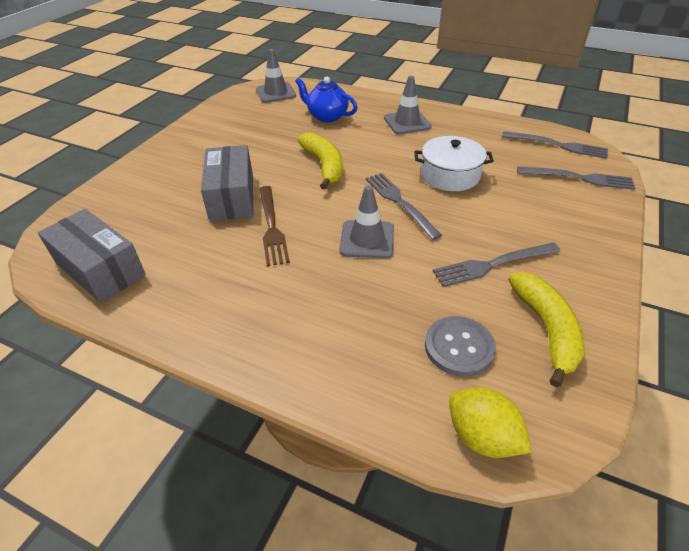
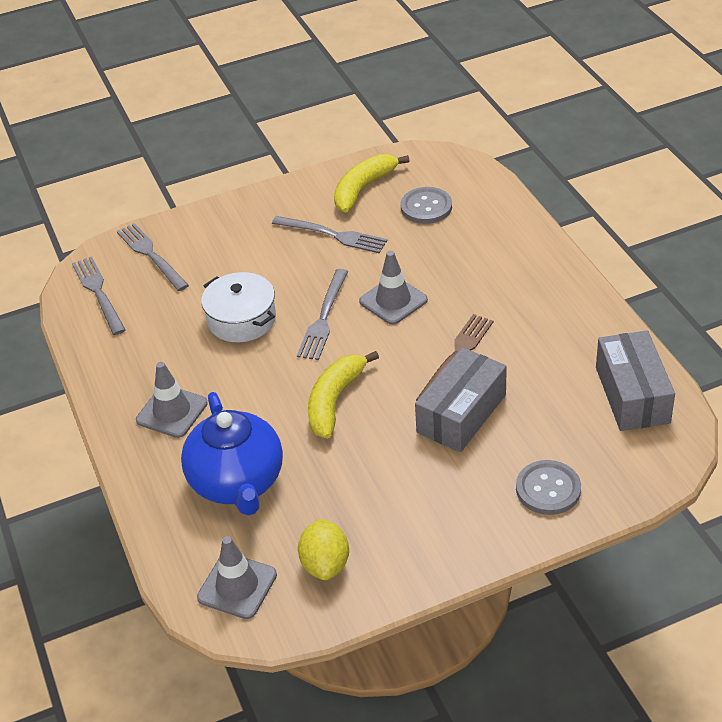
camera: 135 degrees left, 0 degrees up
(137, 186) = (548, 489): none -> grey button
(327, 116) = (237, 482): blue teapot -> blue teapot, size x1.54
(482, 436) = (468, 171): yellow lemon -> yellow lemon (325, 564)

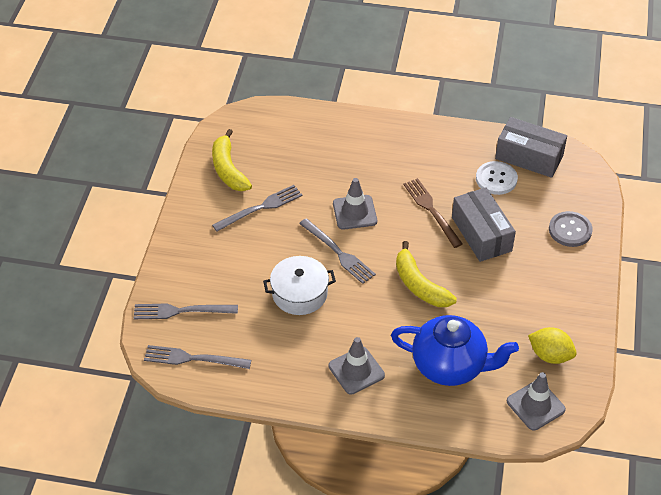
camera: 60 degrees left, 5 degrees up
(426, 207) = (280, 150): grey button -> none
(563, 384) = (496, 179): none -> white button

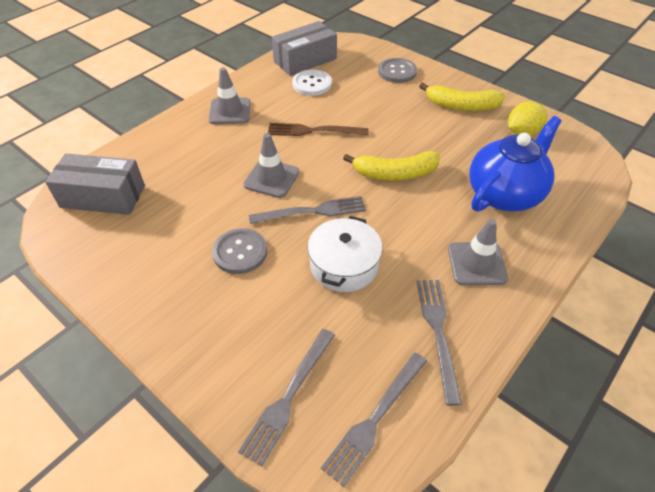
camera: 60 degrees left, 0 degrees up
(228, 169) = (117, 250): yellow banana -> yellow banana (461, 106)
(261, 208) = (198, 246): grey fork -> grey fork (438, 332)
(271, 232) = (240, 252): none -> grey button
(481, 234) = (364, 115): grey box -> grey box (103, 196)
(535, 405) = (574, 162): grey traffic cone -> grey traffic cone (230, 111)

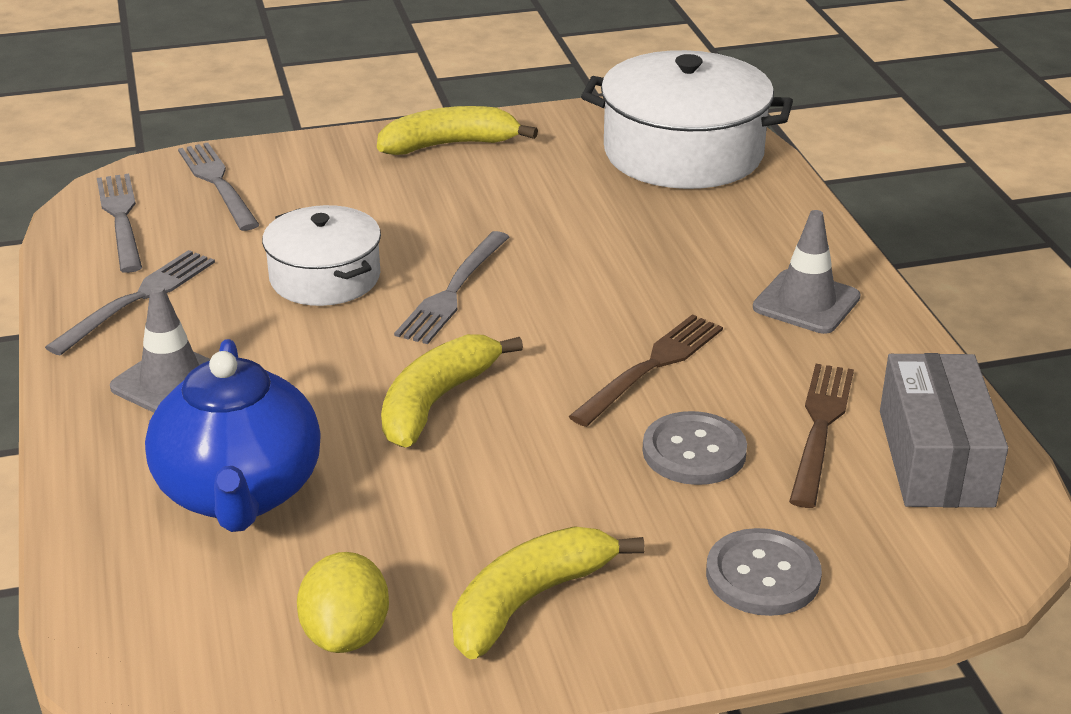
camera: 125 degrees right, 15 degrees down
(103, 196) = (683, 152): grey box -> white pot
(151, 301) = (449, 145): none -> yellow banana
(240, 252) = (450, 215): grey button -> grey button (694, 451)
(271, 178) = (569, 283): grey traffic cone -> none
(312, 84) = (820, 428): white button -> brown fork
(438, 332) = (138, 299): grey fork -> grey fork turned 90 degrees counterclockwise

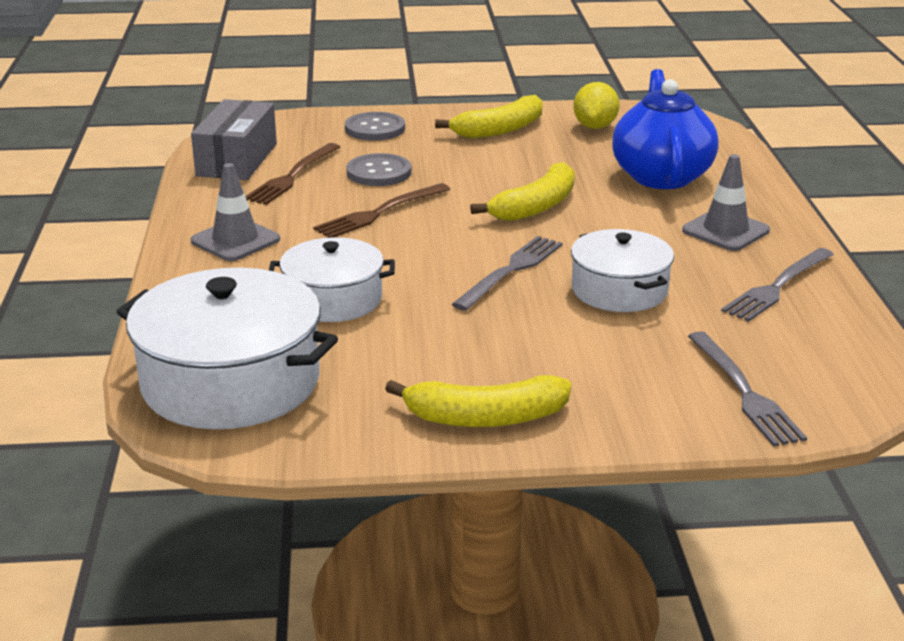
camera: 170 degrees left, 5 degrees down
(121, 218) = (831, 361): grey fork -> none
(639, 237) = (333, 299): none -> white pot

